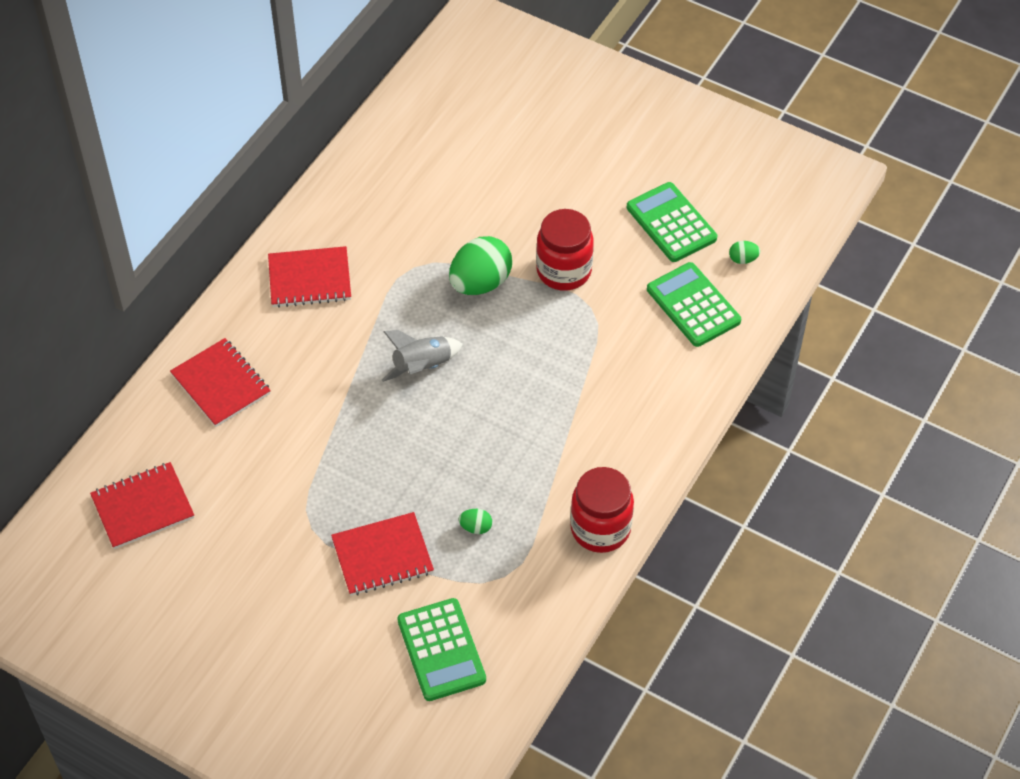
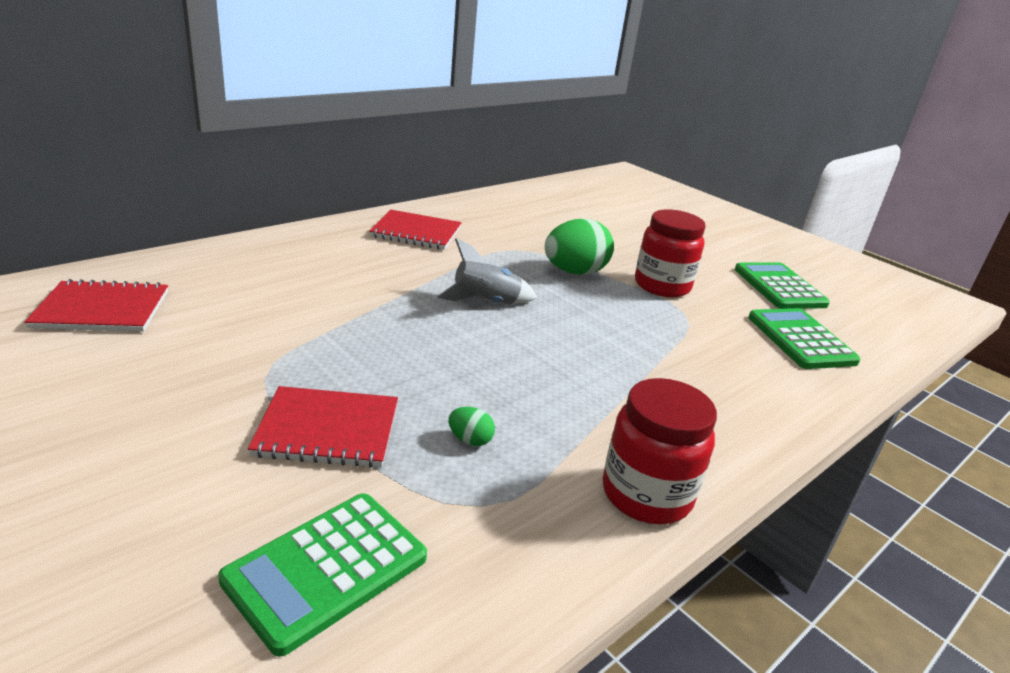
camera: 15 degrees right, 25 degrees down
(221, 384) = (278, 261): red notebook -> none
(441, 650) = (326, 569): green calculator -> green calculator turned 45 degrees clockwise
(743, 259) = (857, 325): green egg -> none

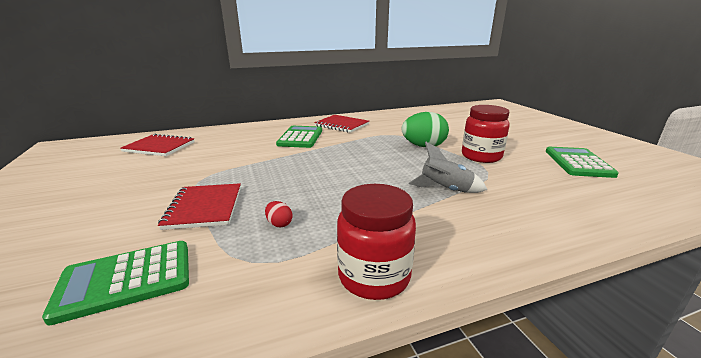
camera: 25 degrees right, 5 degrees down
(328, 430) = (204, 207): red notebook -> red notebook turned 60 degrees clockwise
(470, 440) = (279, 224): green egg -> red egg
(486, 302) = (354, 157): grey rocket -> grey rocket (445, 190)
(800, 339) = (579, 195): green calculator -> green calculator (300, 137)

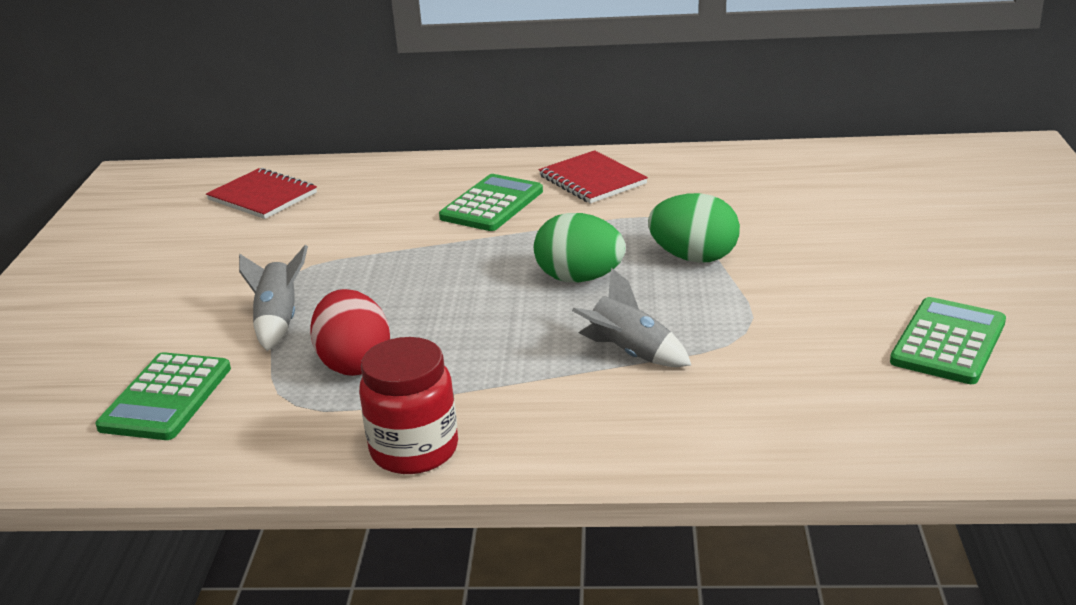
camera: 25 degrees right, 5 degrees up
(126, 280) = (166, 398): green calculator -> green calculator turned 75 degrees counterclockwise
(204, 207) = (278, 321): red notebook -> grey rocket
(279, 224) = (354, 363): red egg -> red egg, size x2.29
(378, 161) = (579, 278): none -> green egg
(481, 156) = (775, 298): red jar -> none

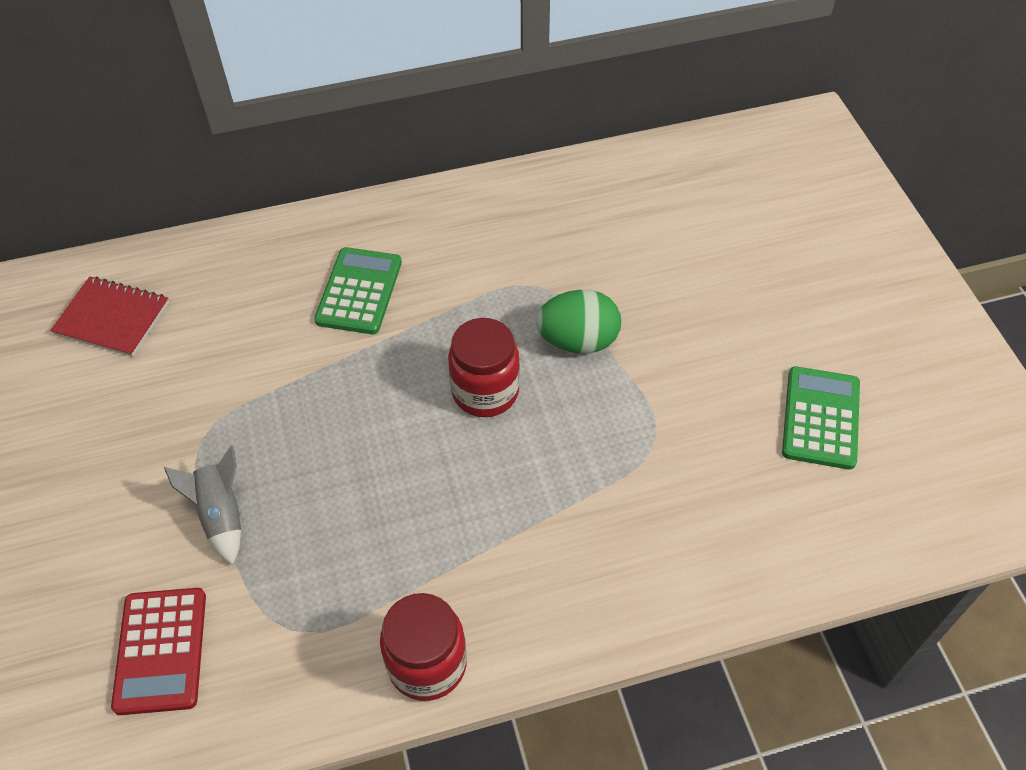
camera: 20 degrees left, 25 degrees up
(166, 398) = (161, 650): green calculator -> red calculator
(354, 363) = (323, 559): red egg -> none
(579, 278) = (485, 392): green egg -> red jar
(592, 180) = (443, 235): red notebook -> none
(630, 353) = (567, 490): grey rocket -> none

